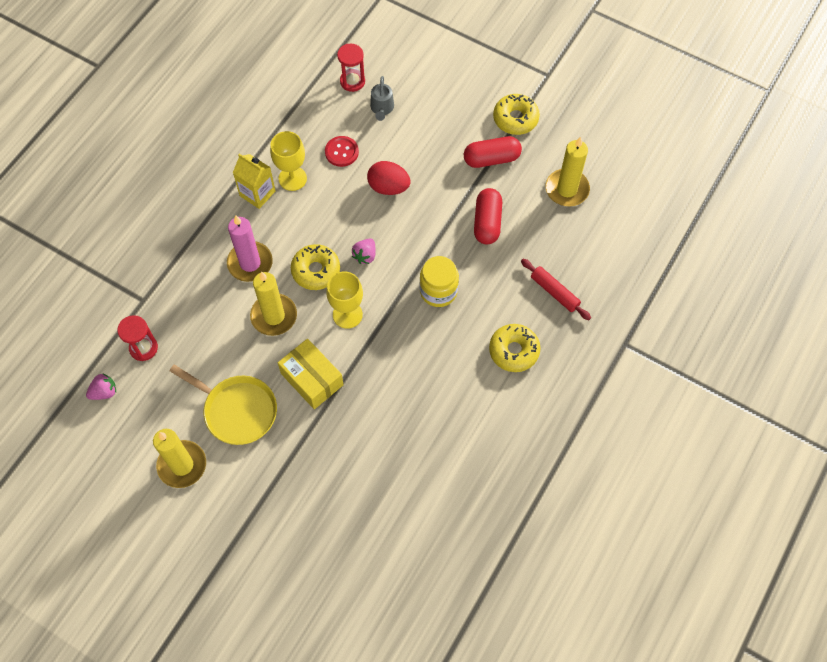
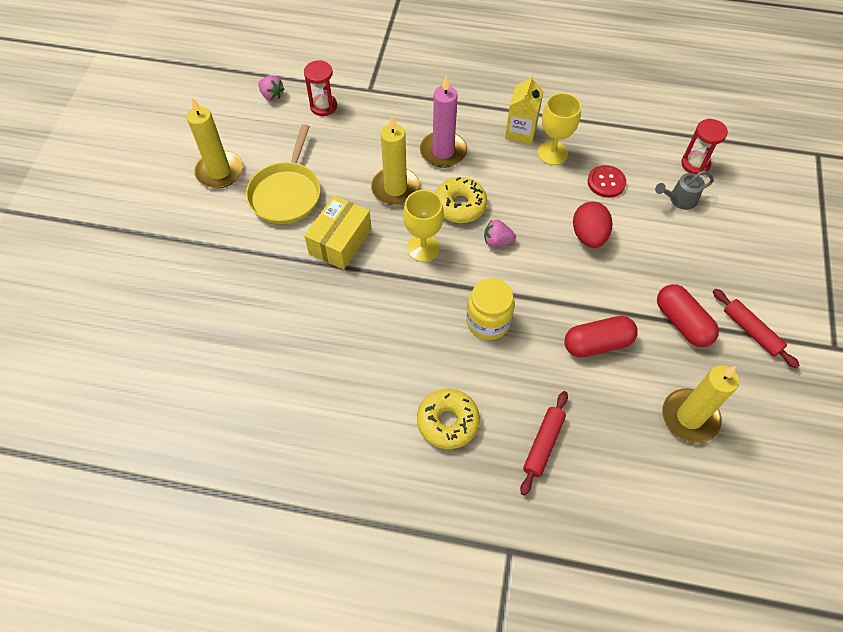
camera: 70 degrees right, 5 degrees down
(515, 119) = (751, 331): yellow donut -> red rolling pin

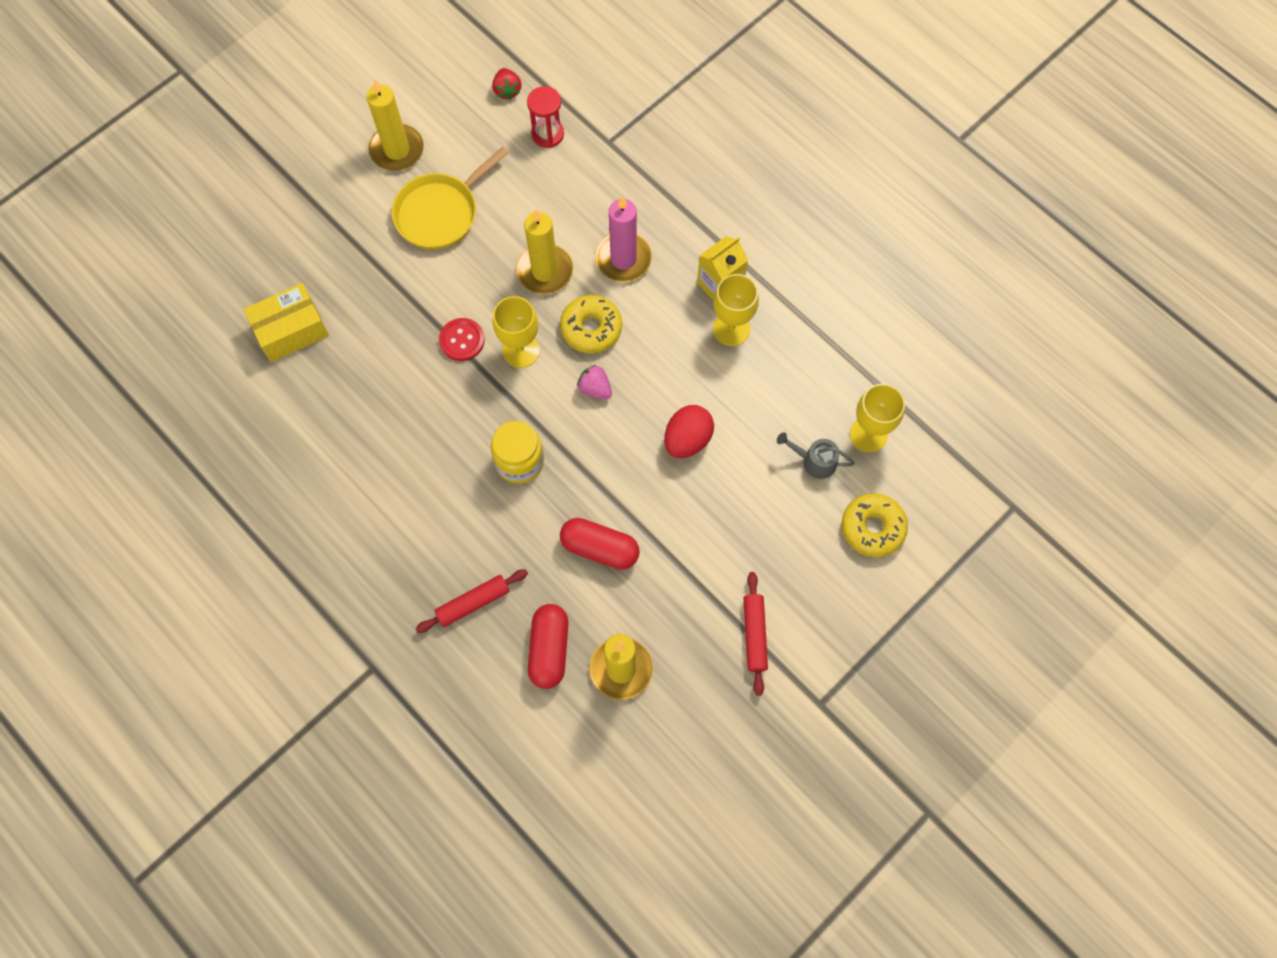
camera: 35 degrees right, 10 degrees up
(272, 95) = (507, 90): pink strawberry -> red strawberry
(340, 241) = (451, 295): yellow box -> yellow box (291, 330)
(447, 422) = (410, 528): yellow donut -> yellow donut (872, 528)
(606, 182) = (756, 395): red button -> red button (462, 340)
(682, 322) = (697, 582): red capsule -> red capsule (549, 649)
(695, 164) = (868, 434): red hourglass -> yellow goblet

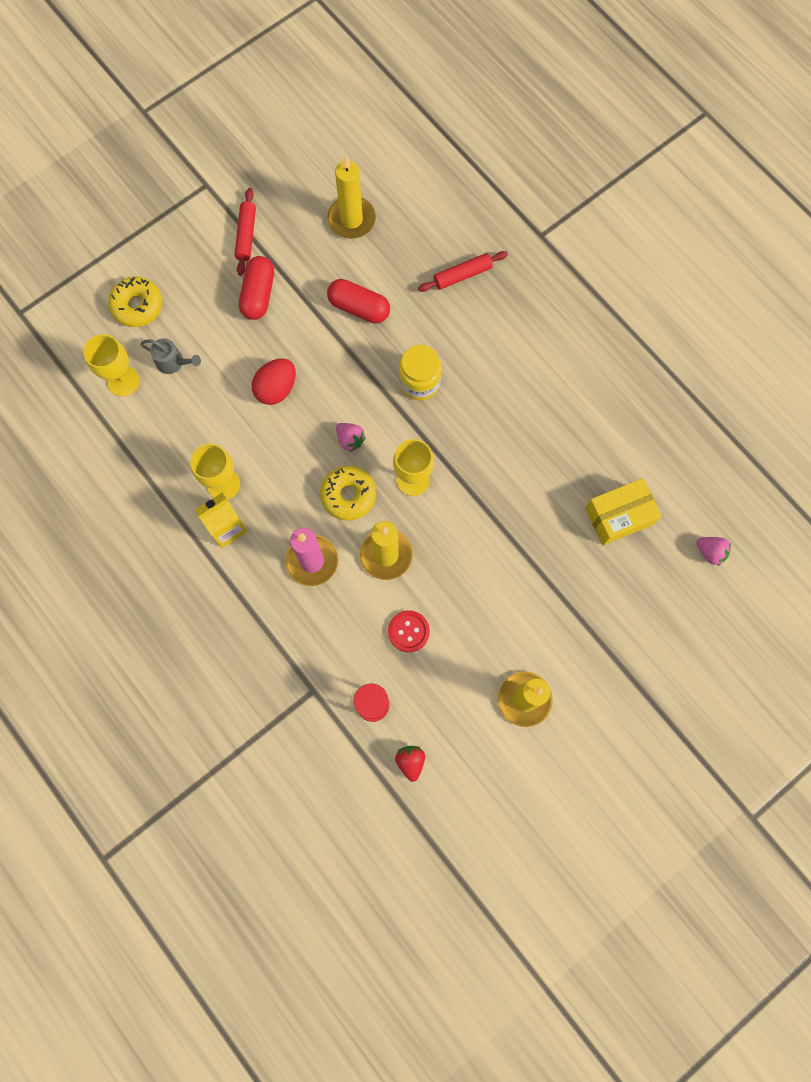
camera: 175 degrees left, 5 degrees up
(194, 301) = (710, 552): none -> pink strawberry
(440, 213) = (482, 624): yellow pan -> none
(462, 340) = (465, 494): red button -> red button (408, 631)
(549, 649) = (405, 237): red capsule -> red capsule (258, 295)

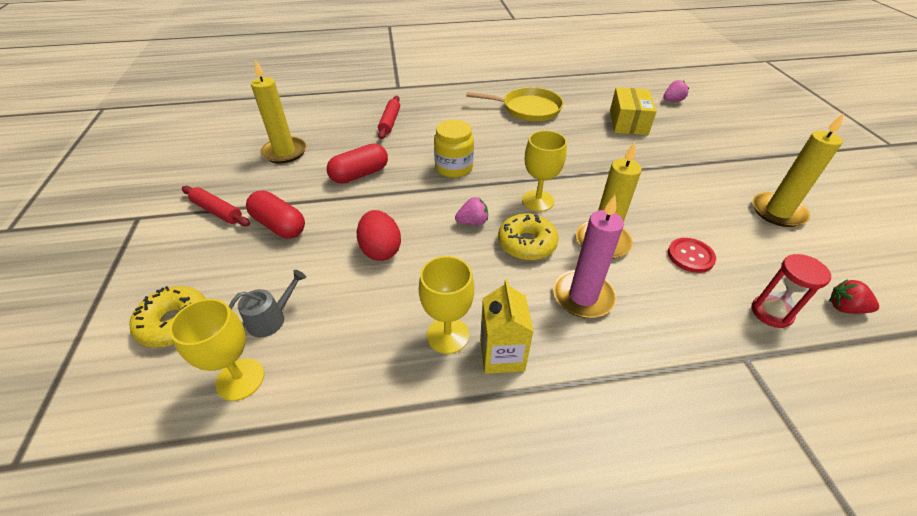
camera: 60 degrees left, 30 degrees down
(581, 398) = (528, 109): none -> yellow pan

